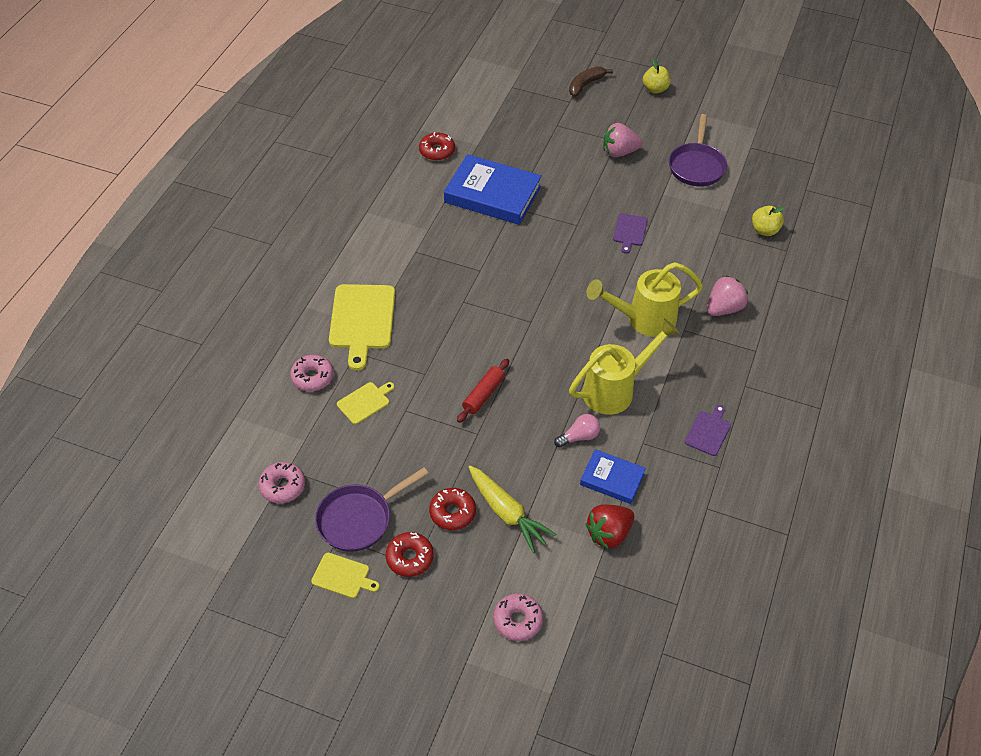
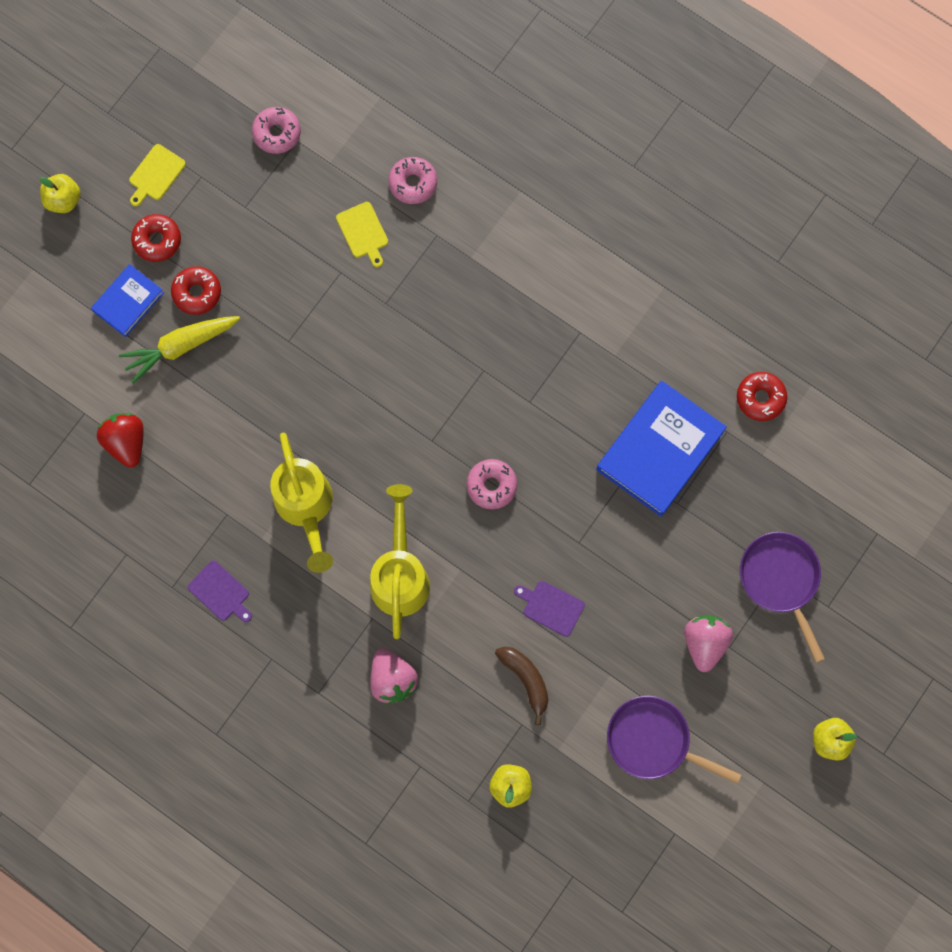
camera: 105 degrees right, 25 degrees up
(359, 519) = (216, 200): purple pan -> purple pan (781, 580)
(362, 320) = (483, 249): yellow cutting board -> none
(386, 653) = (63, 200): none -> yellow apple
(483, 395) = (339, 360): red rolling pin -> none
(517, 620) = (59, 326): pink donut -> pink donut (491, 485)
(579, 437) = (253, 448): pink light bulb -> none
(585, 85) = (860, 641): brown banana -> brown banana (526, 680)
(612, 479) = (190, 466): blue book -> blue book (128, 302)

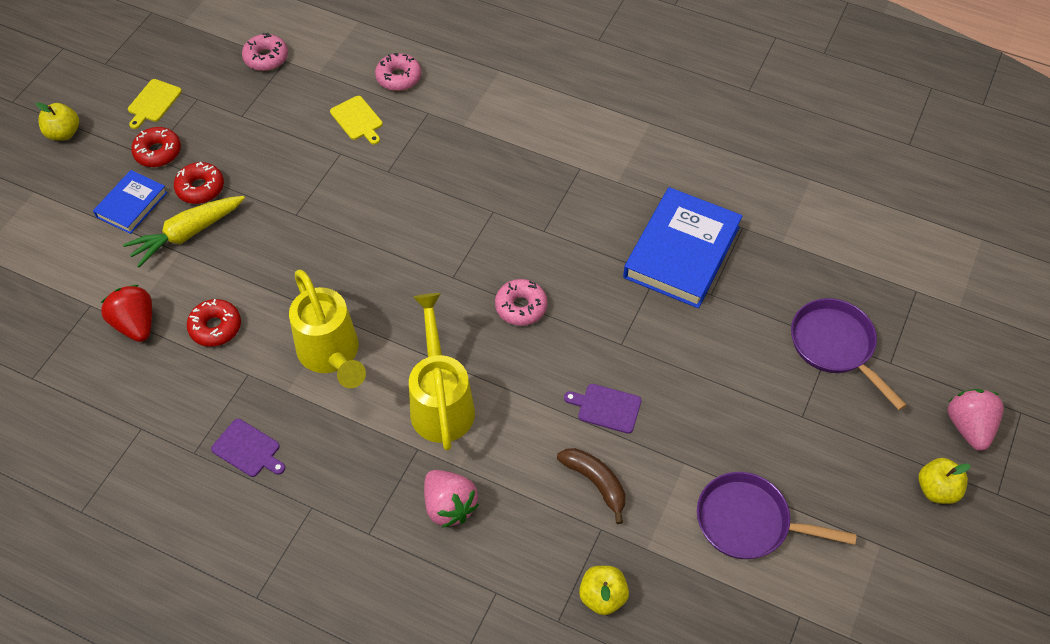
camera: 10 degrees left, 20 degrees down
(704, 643) = (775, 416): pink strawberry -> pink strawberry (968, 427)
(760, 398) = (766, 196): red donut -> red donut (215, 327)

